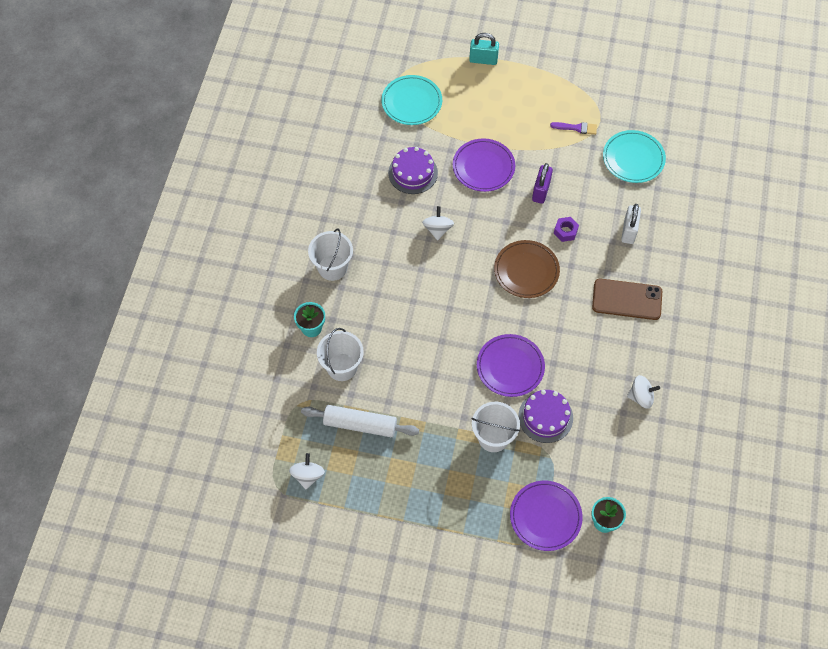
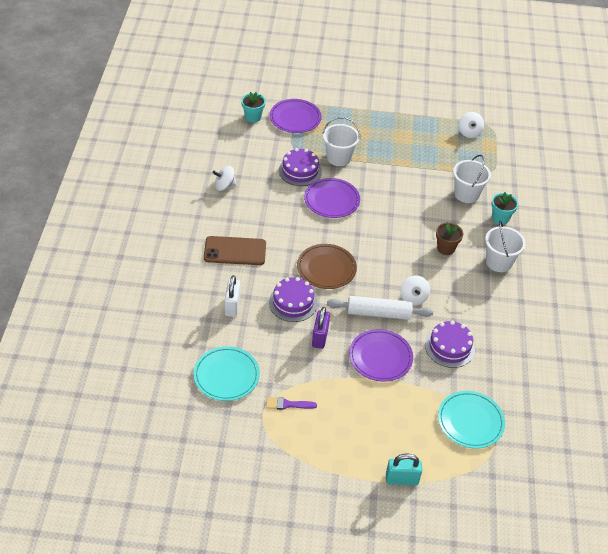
camera: 170 degrees right, 15 degrees down
(360, 424) = (441, 161): white rolling pin -> white rolling pin (378, 313)
(387, 289) = (445, 248): none -> brown flower pot
(565, 231) = (293, 302): purple nut -> purple cake

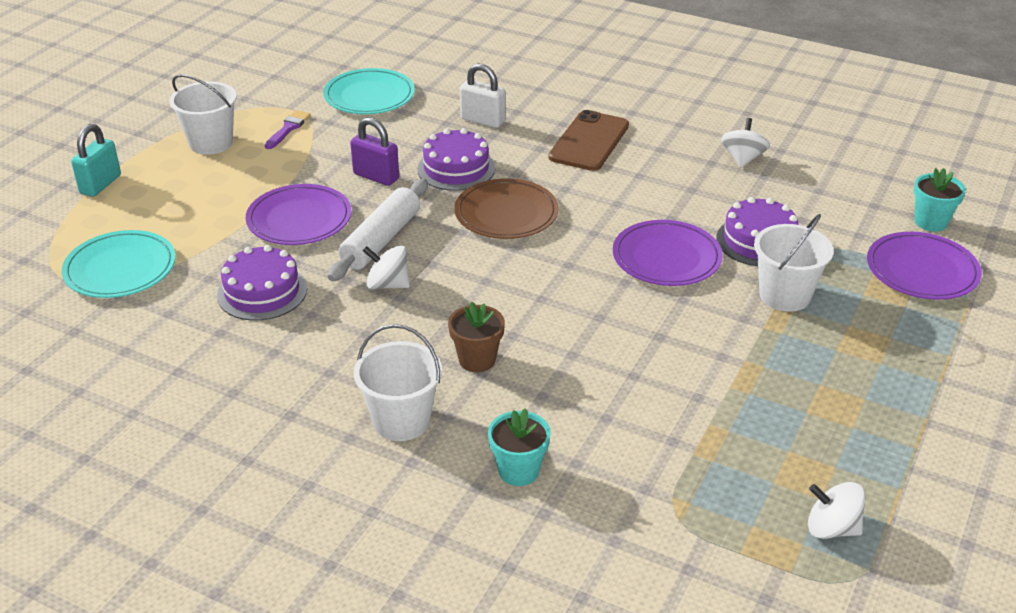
camera: 115 degrees right, 10 degrees down
(466, 194) = (614, 443): white bucket -> white bucket (211, 143)

